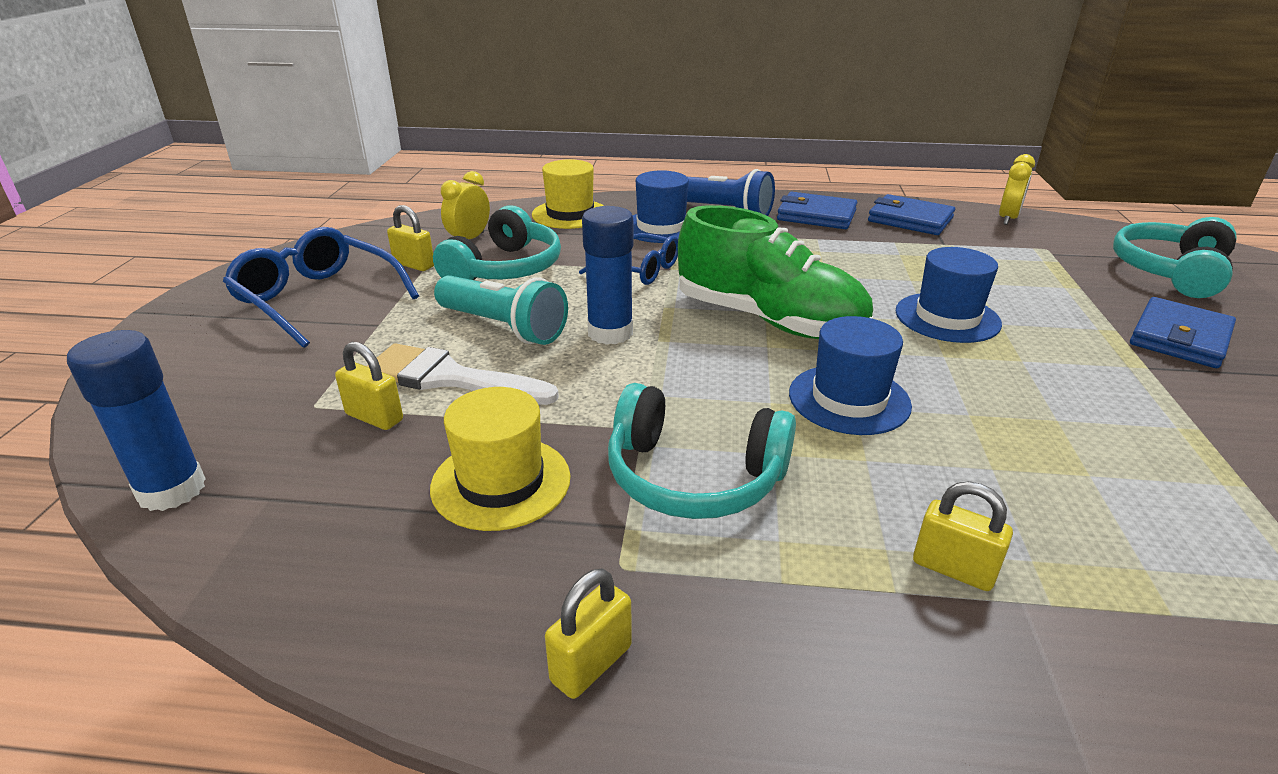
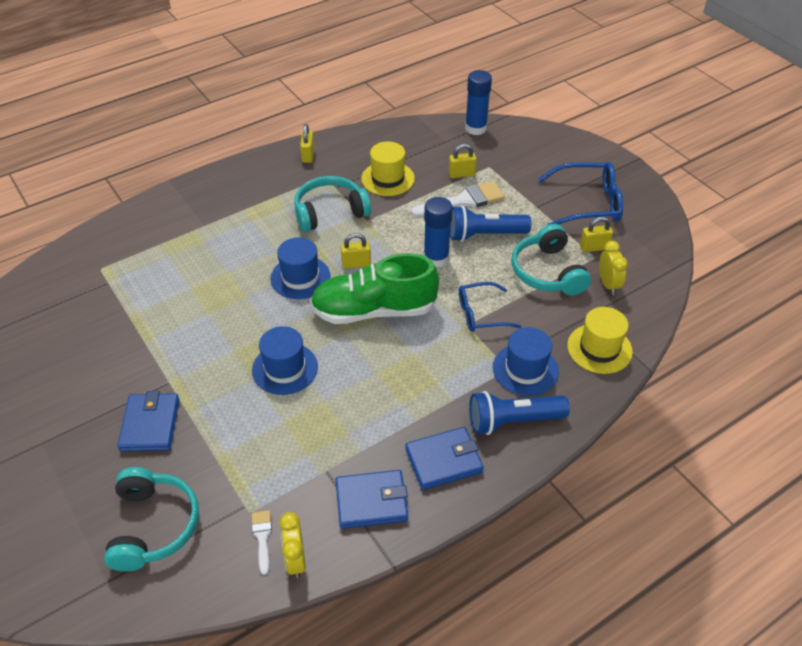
camera: 140 degrees right, 15 degrees up
(503, 327) = (484, 235): turquoise flashlight -> blue flashlight
(953, 569) = (228, 225): yellow padlock -> yellow padlock (356, 264)
(1037, 235) = (262, 537): none -> white brush

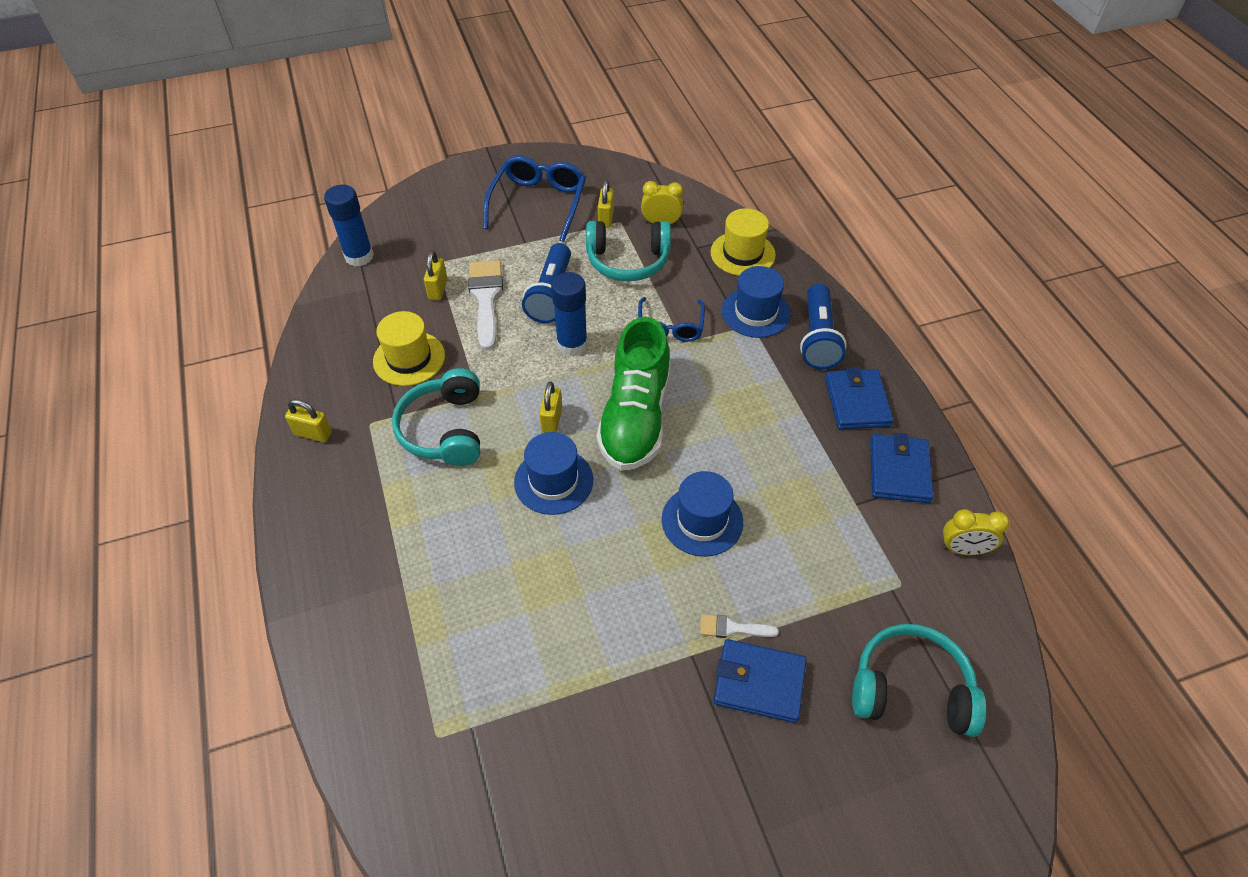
camera: 75 degrees left, 5 degrees up
(262, 537) = (934, 576): white brush -> white brush (732, 628)

